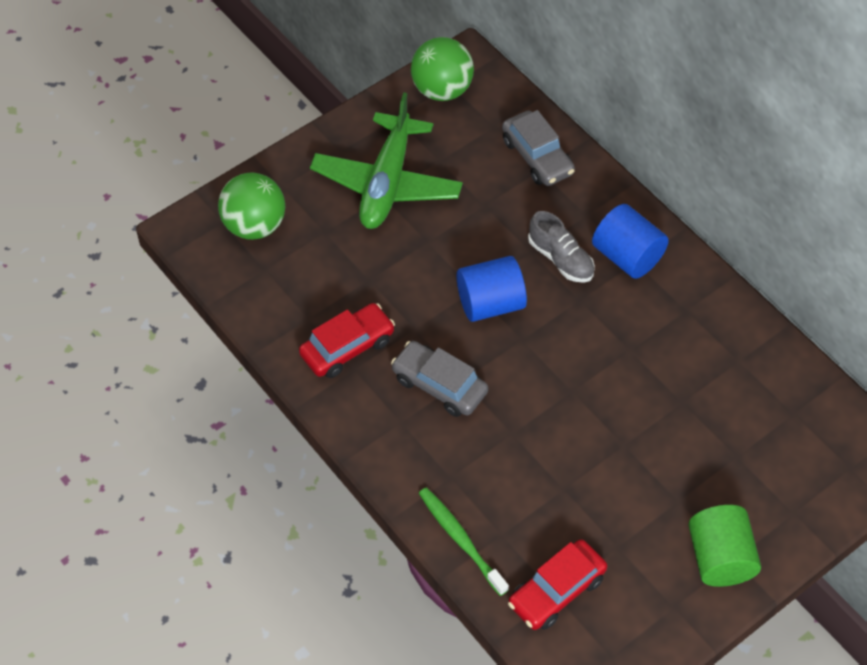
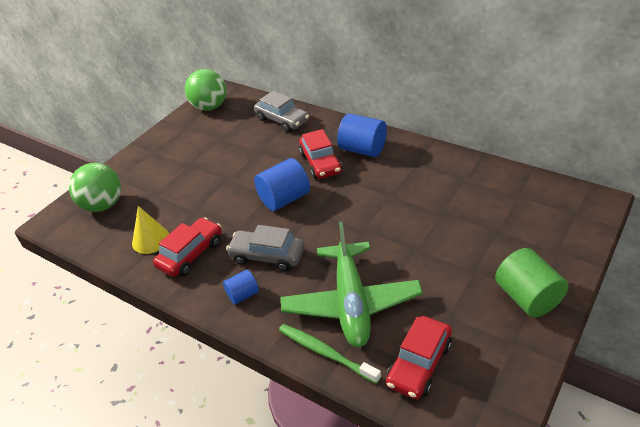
camera: 15 degrees left, 15 degrees down
(304, 306) = (151, 240): none -> yellow cone
(387, 183) = (189, 158): green plane -> green plane (351, 303)
(393, 430) = (243, 295): none -> blue cylinder
(561, 259) = (320, 163): grey shoe -> red car

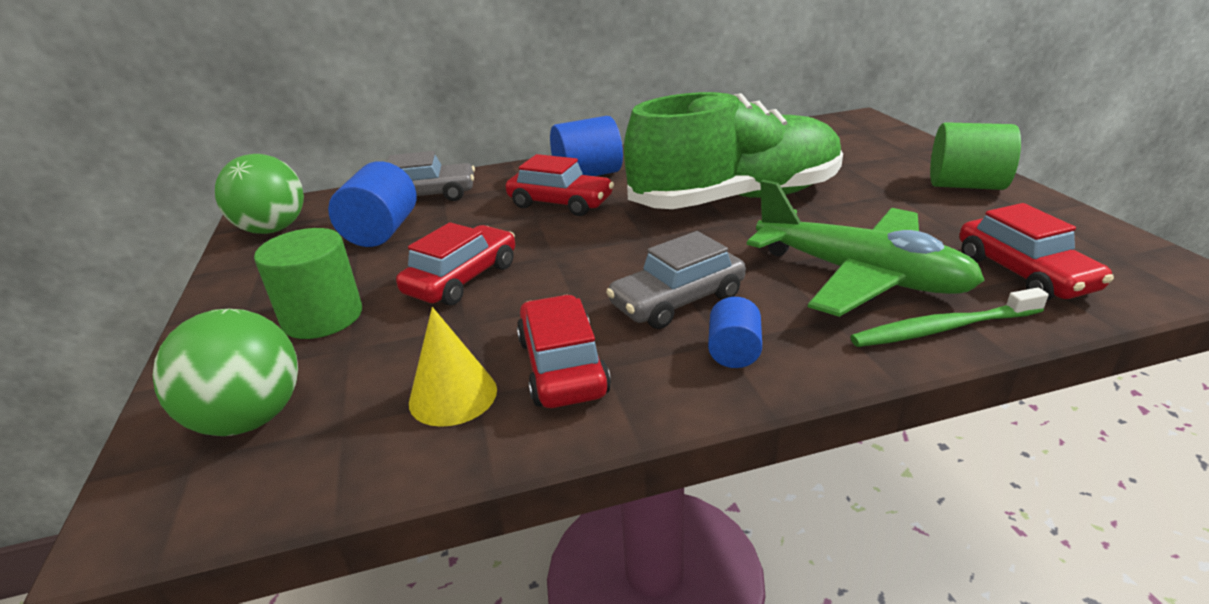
camera: 50 degrees left, 10 degrees down
(166, 173) = (322, 317): none -> green cylinder
(224, 185) = (462, 279): none -> red car
(284, 199) = (582, 248): blue cylinder -> blue cylinder (382, 232)
(393, 216) = (736, 199): none -> green shoe

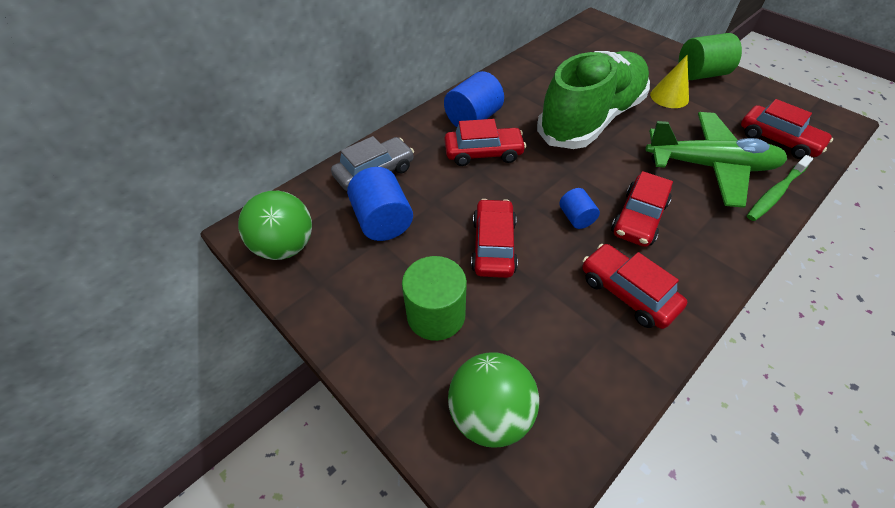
camera: 30 degrees left, 20 degrees up
(453, 396) = (591, 340): yellow cone -> yellow cone (669, 97)
(677, 301) = (638, 218): grey car -> red car
(734, 352) = (701, 246): blue cylinder -> blue cylinder (576, 218)

